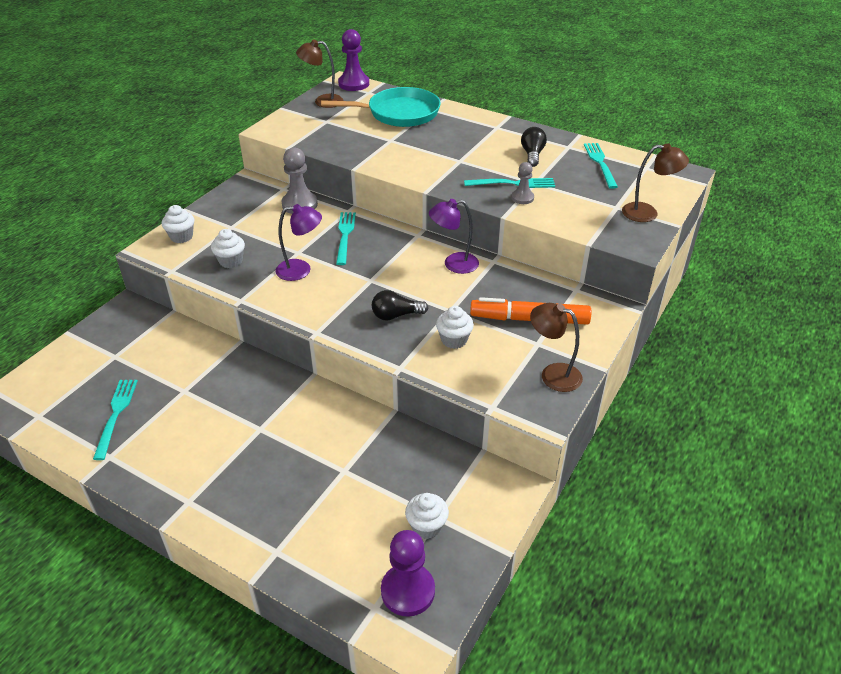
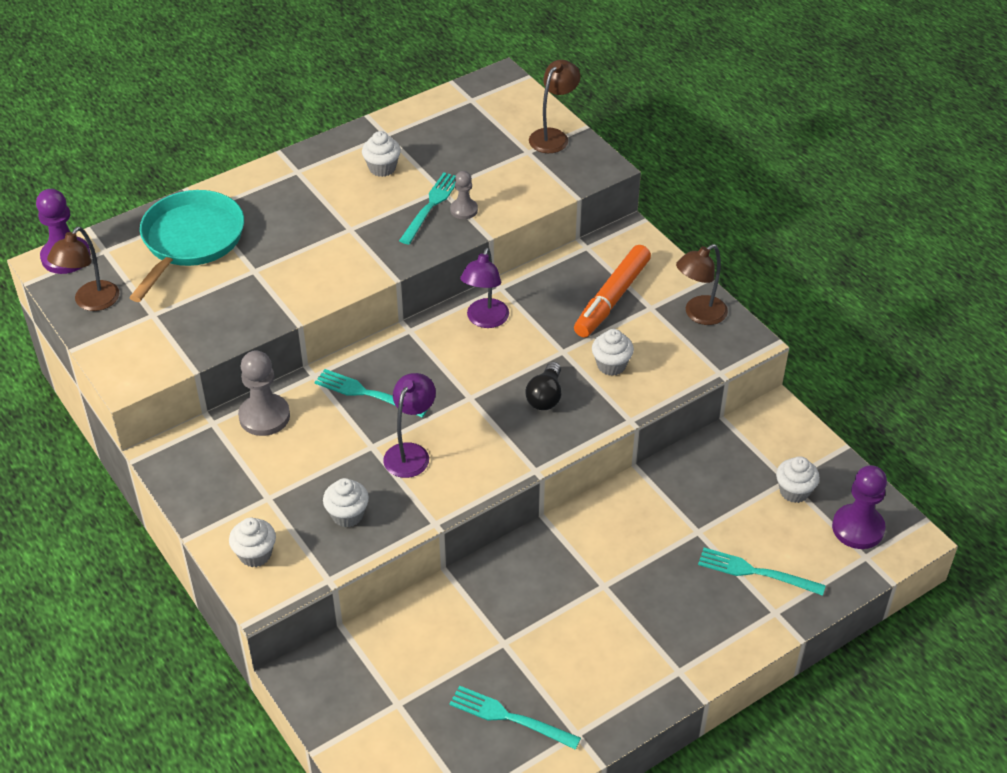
camera: 65 degrees left, 5 degrees up
(532, 155) = (382, 168): black light bulb -> white cupcake
(600, 163) = (438, 126): turquoise fork -> turquoise fork (755, 572)

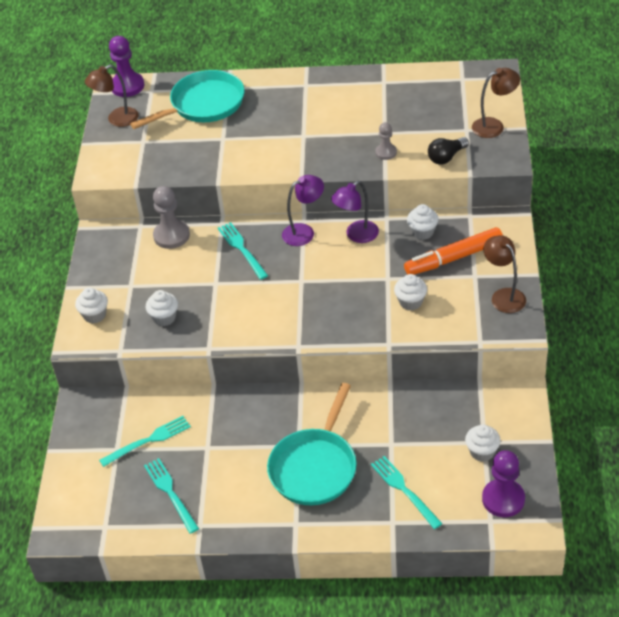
camera: 40 degrees right, 0 degrees up
(382, 168) = (360, 103): white cupcake -> white cupcake (422, 232)
(411, 453) = (234, 298): purple lamp -> purple lamp (304, 232)
(431, 206) = (367, 141): turquoise fork -> turquoise fork (148, 440)
(545, 396) = (349, 302): black light bulb -> black light bulb (446, 157)
(642, 599) = (315, 467): none -> turquoise pan
(699, 314) = (504, 296): brown lamp -> brown lamp turned 60 degrees clockwise

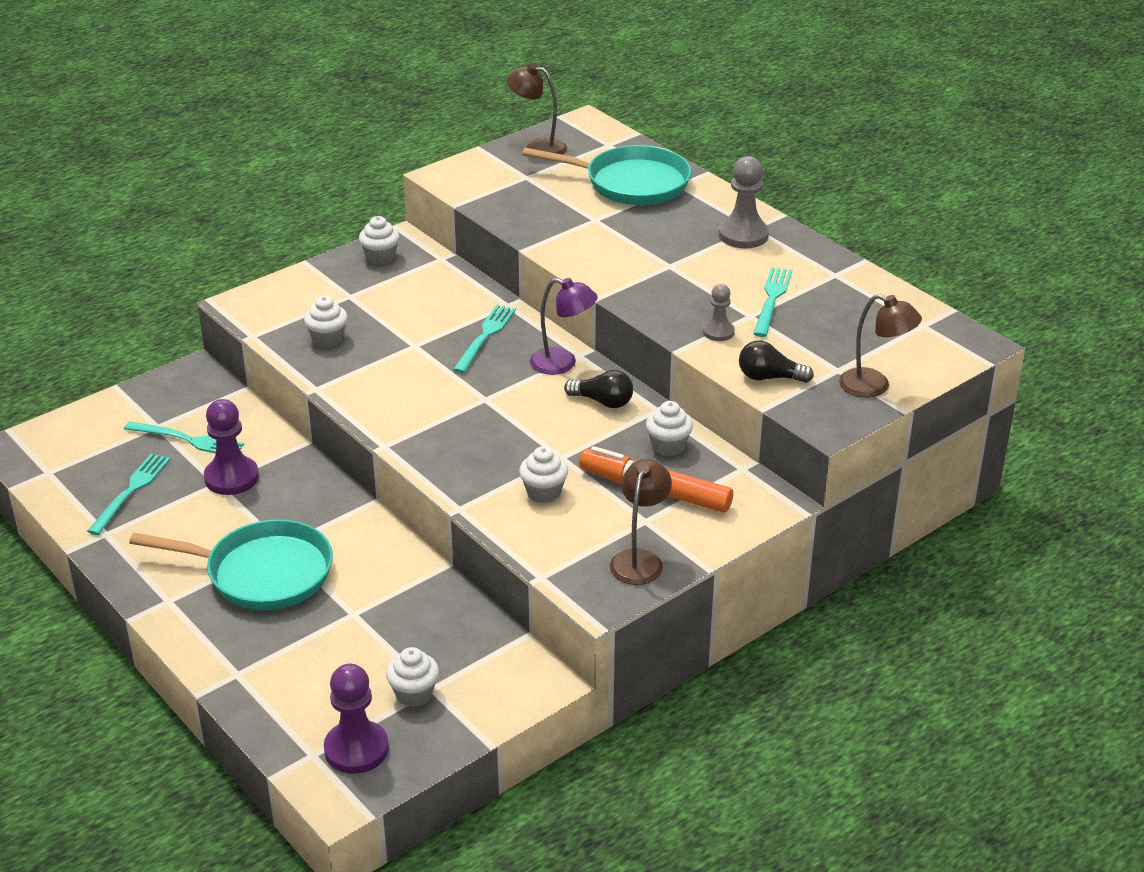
camera: 45 degrees right, 10 degrees down
(95, 315) = (284, 296): white cupcake -> white cupcake (380, 257)
(127, 86) = (596, 128): purple pawn -> purple pawn (231, 478)
(171, 235) = (450, 283): grey pawn -> grey pawn (743, 235)
(315, 467) = (262, 573): turquoise pan -> turquoise pan turned 150 degrees counterclockwise
(356, 235) = (602, 402): purple lamp -> black light bulb
(404, 490) = (294, 659): turquoise fork -> turquoise fork (772, 299)

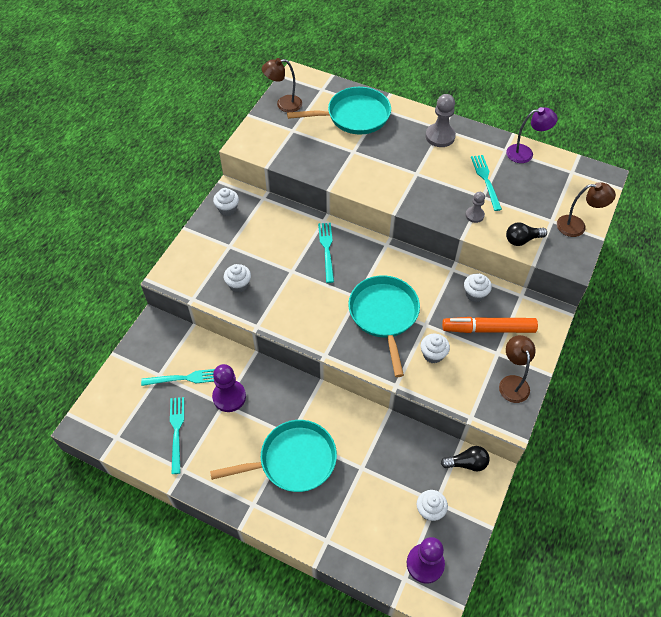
camera: 25 degrees left, 20 degrees up
(508, 429) = (384, 315): none -> turquoise pan
(562, 363) = (382, 254): purple lamp -> purple lamp (525, 153)
(602, 402) = (421, 275): black light bulb -> black light bulb (467, 463)

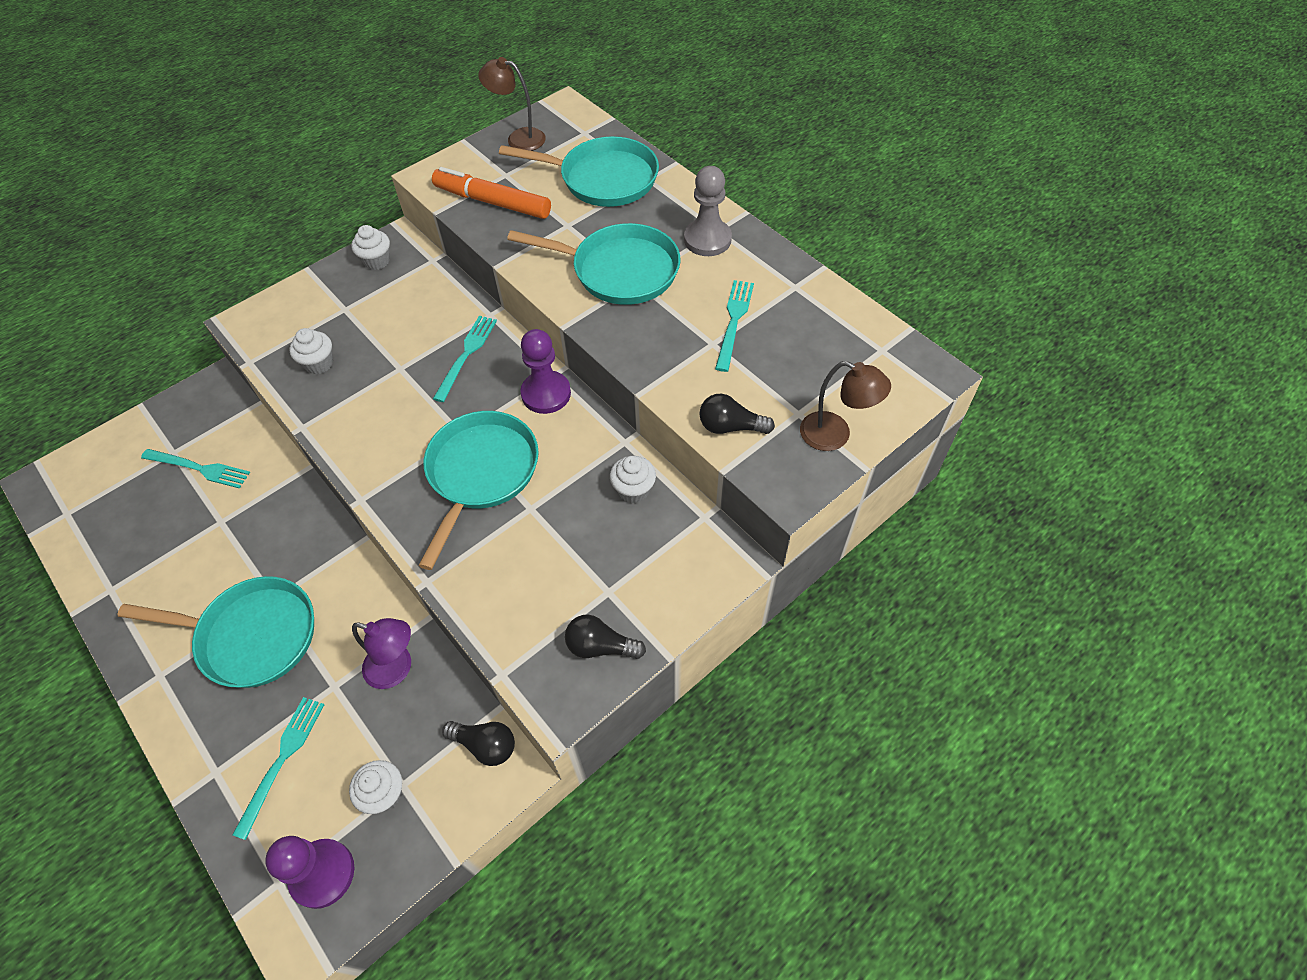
camera: 25 degrees right, 0 degrees up
(177, 431) = (140, 534): turquoise fork -> turquoise fork (282, 760)
(229, 397) = (234, 514): purple pawn -> purple pawn (546, 394)
(403, 170) = (619, 270): none -> turquoise pan
(433, 354) = (510, 557): white cupcake -> none
(474, 215) = (681, 366): grey pawn -> none
(488, 329) = (619, 549): orange marker -> orange marker (493, 202)
(512, 382) = (600, 646): brown lamp -> black light bulb
(525, 153) = (824, 300): purple lamp -> purple lamp (397, 669)

